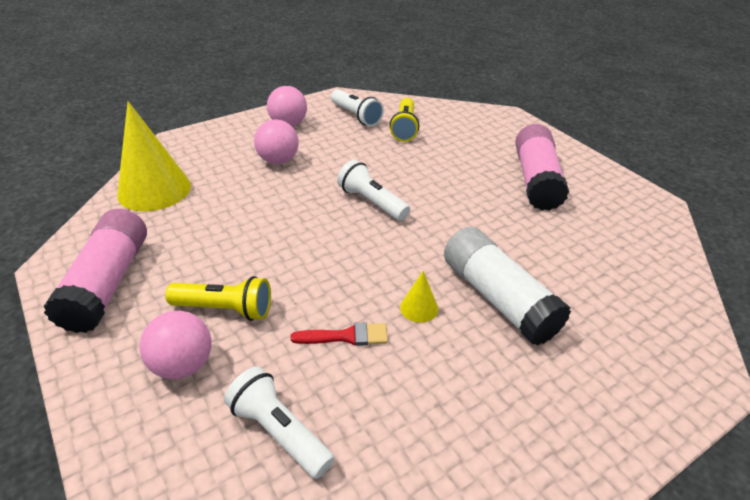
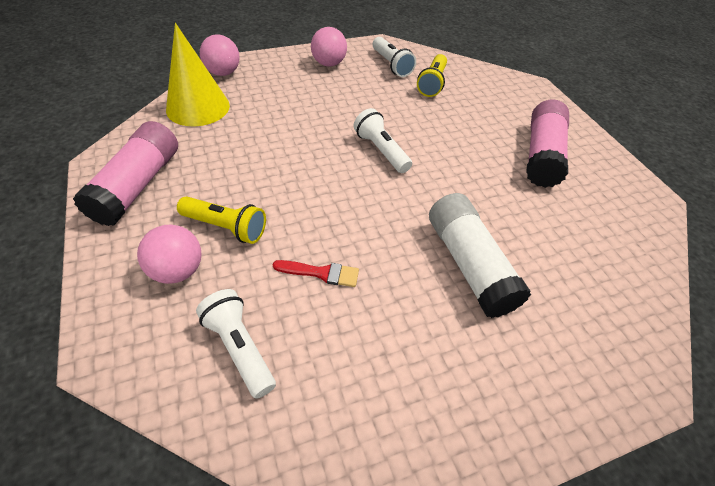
camera: 10 degrees right, 10 degrees up
(278, 160) = (310, 97): pink ball -> pink ball (223, 73)
(419, 308) = (393, 259): yellow cone -> none

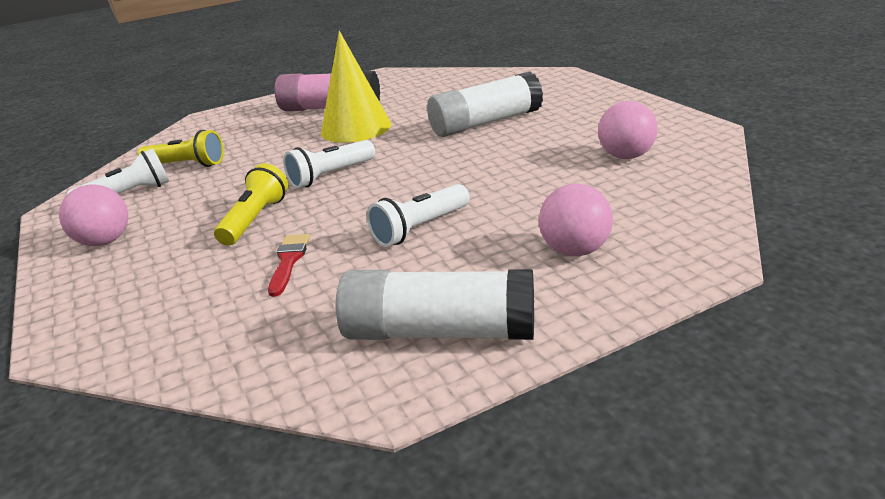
camera: 90 degrees left, 20 degrees down
(138, 185) = (439, 332): pink glue stick -> white glue stick
(198, 107) = (217, 337): yellow cone -> yellow cone (356, 128)
(223, 73) = (97, 341): pink ball -> pink ball (626, 156)
(226, 227) = (493, 238): yellow flashlight -> yellow flashlight (255, 219)
(240, 347) = (639, 195): white flashlight -> white flashlight (419, 228)
(321, 273) = (530, 176): red brush -> red brush (288, 261)

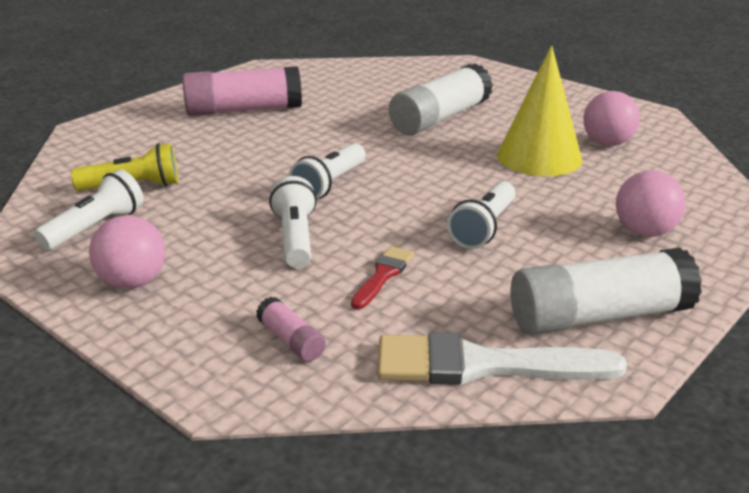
camera: 25 degrees left, 0 degrees up
(158, 308) = (291, 340): none -> pink glue stick
(255, 219) = (295, 238): yellow flashlight -> white flashlight
(283, 361) = (483, 365): none -> white brush
(288, 261) = (383, 275): red brush -> red brush turned 45 degrees clockwise
(356, 128) = (301, 131): yellow cone -> yellow cone (539, 157)

